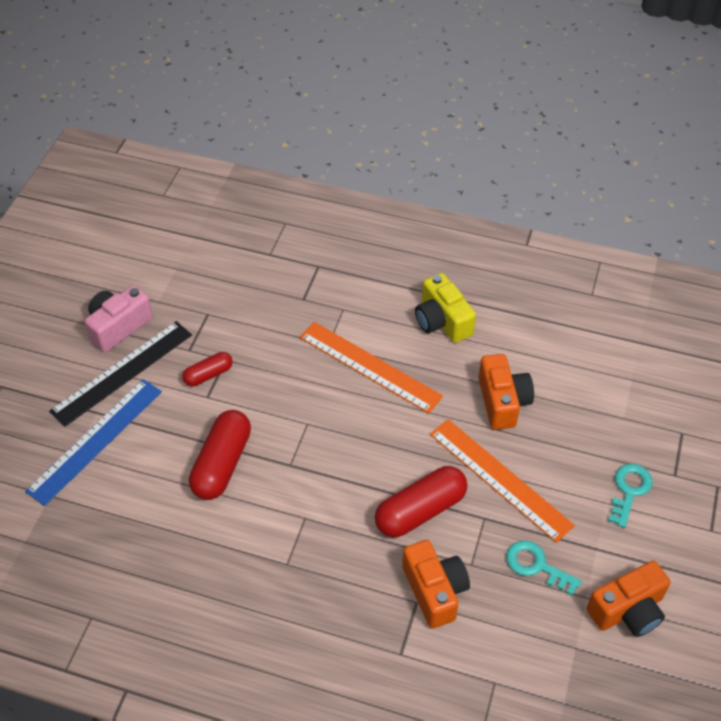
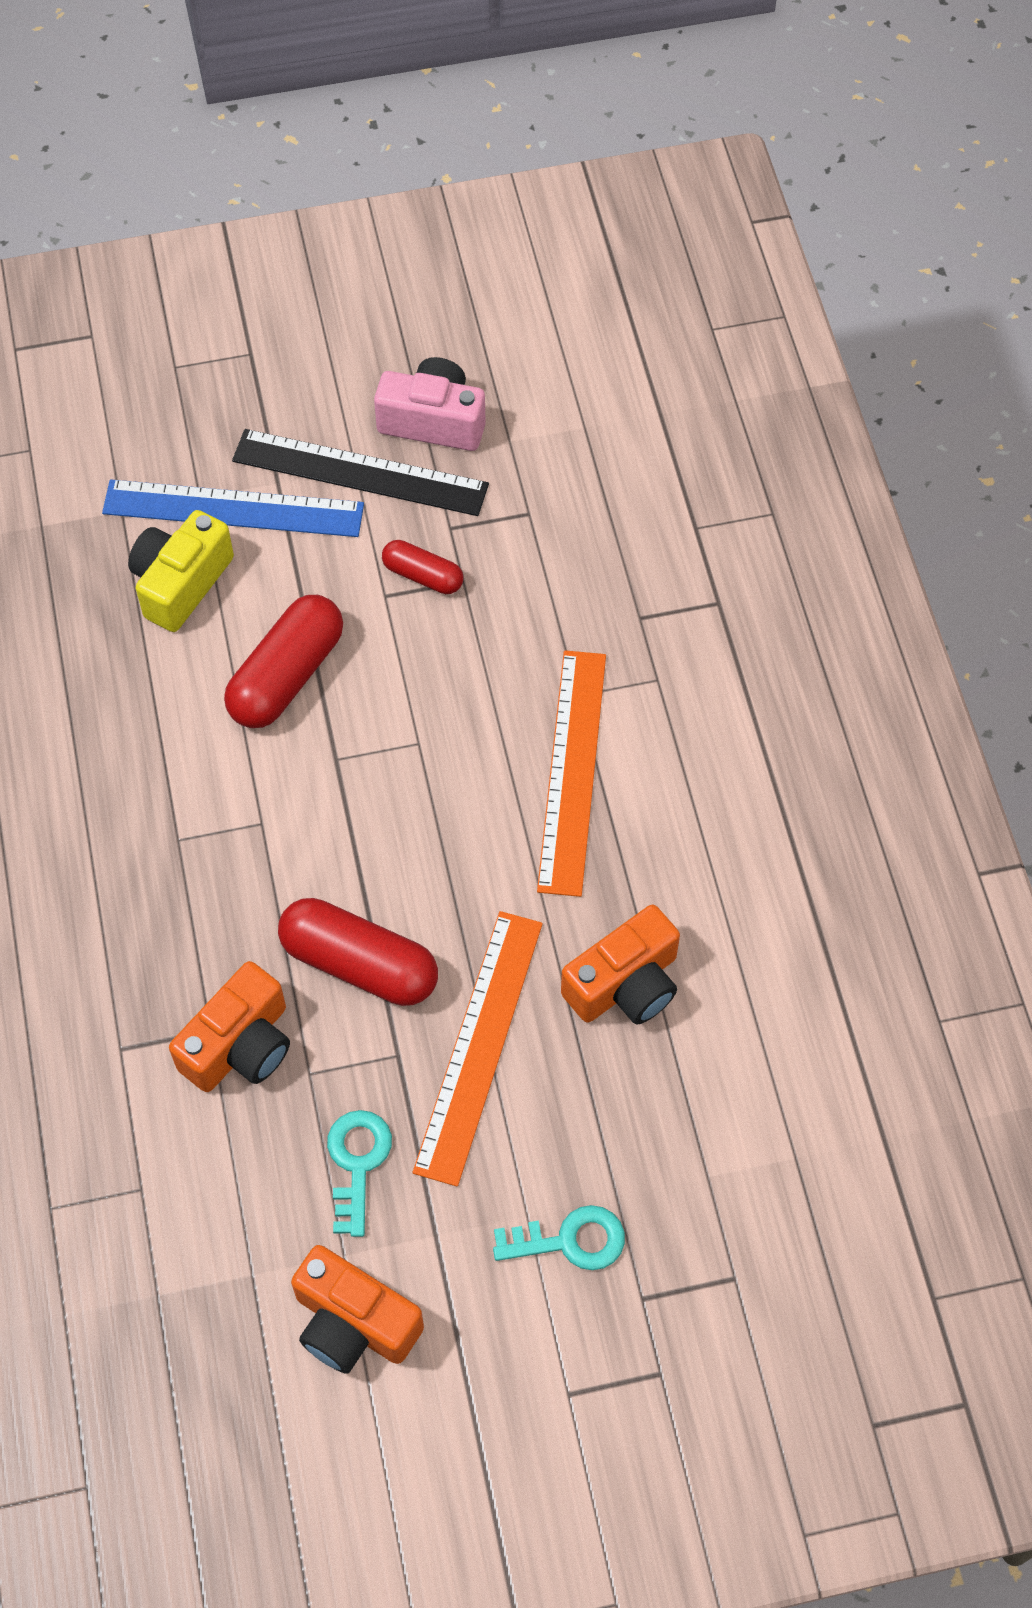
camera: 60 degrees right, 10 degrees up
(222, 464) = (286, 676): red capsule -> red capsule turned 45 degrees counterclockwise
(442, 321) = (727, 826): yellow camera -> yellow camera (181, 583)

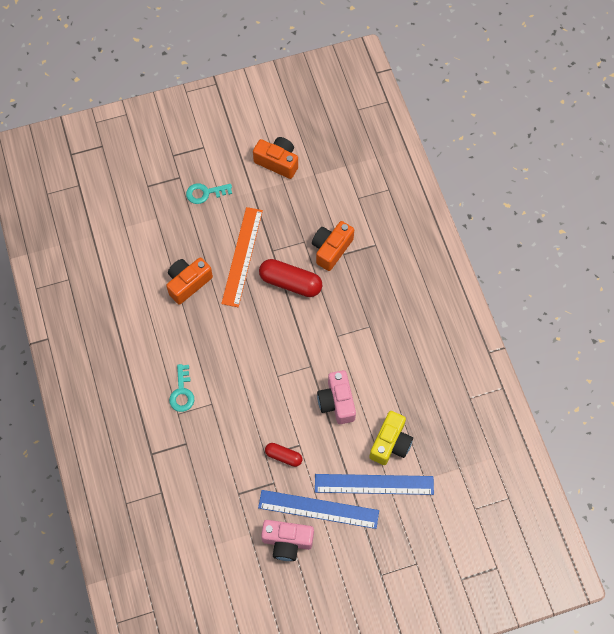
camera: 175 degrees right, 5 degrees up
(286, 676) = (337, 402): red capsule -> pink camera
(357, 1163) = (282, 212): turquoise key -> turquoise key (182, 392)
(360, 473) = (318, 509): black ruler -> blue ruler
(572, 771) = (212, 369): orange ruler -> none

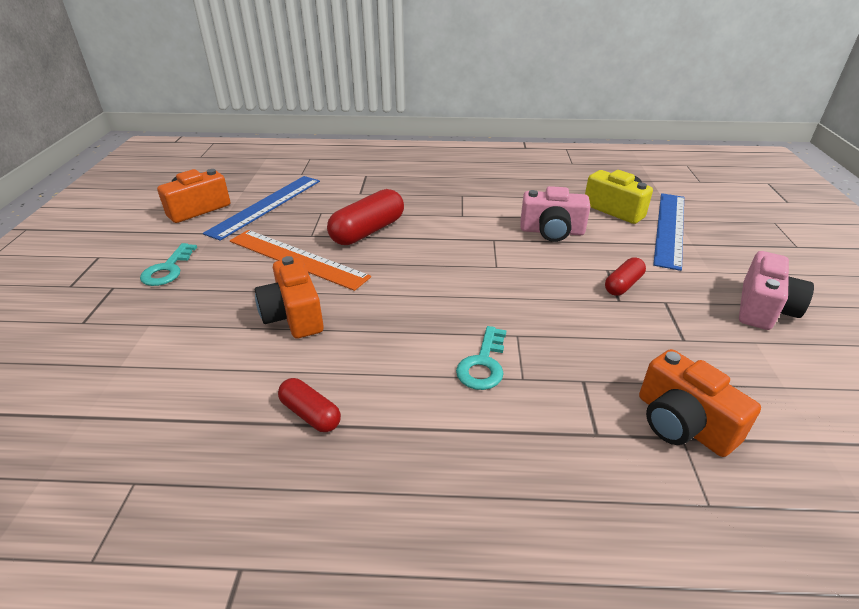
camera: 70 degrees left, 30 degrees down
(123, 326) = (310, 414): none -> red capsule
(182, 392) = (483, 364): turquoise key -> turquoise key turned 90 degrees clockwise
(318, 509) = (707, 272): blue ruler -> blue ruler (266, 206)
(331, 249) = (347, 198): orange camera -> orange camera (682, 423)

